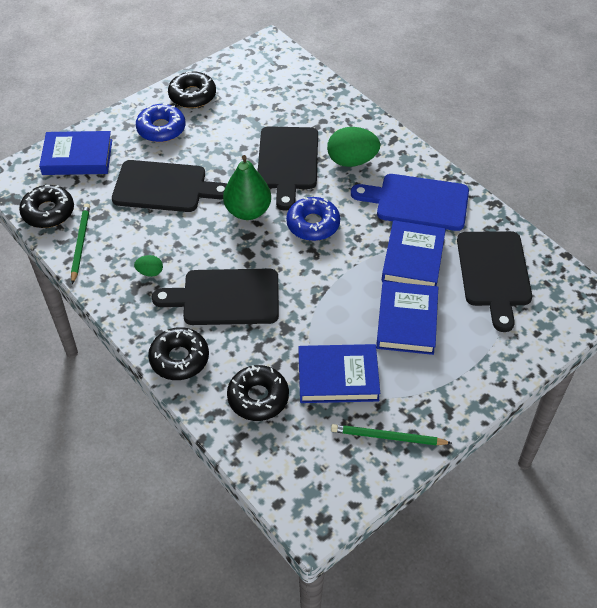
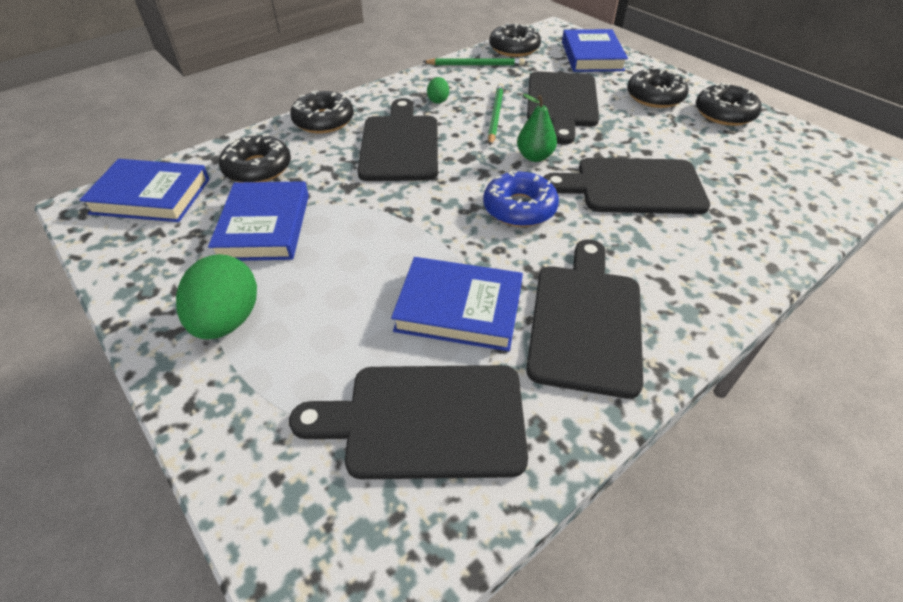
camera: 90 degrees right, 5 degrees down
(161, 129) = (655, 97): blue donut -> black donut
(248, 211) = (534, 157): green pear -> green pear, size x0.65
(352, 161) = (657, 247): green egg -> green egg (228, 320)
(388, 437) = (158, 267): green pencil -> green pencil (495, 115)
(407, 321) = (338, 295): blue book -> blue book (151, 196)
(417, 202) = (585, 321): blue cutting board -> black cutting board

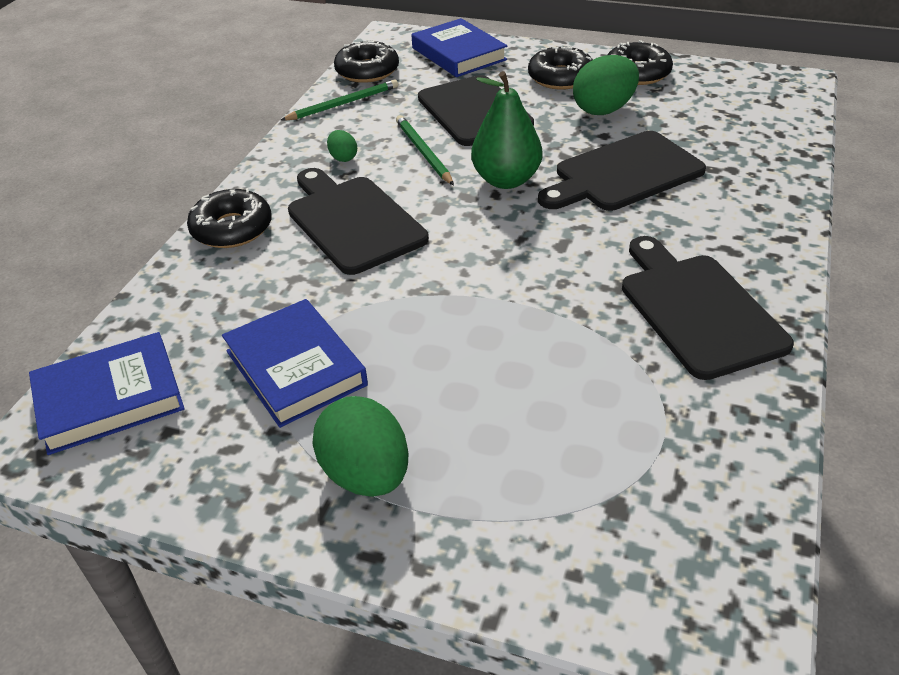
camera: 30 degrees left, 5 degrees down
(258, 168) = (212, 312): black donut -> none
(426, 421) = (652, 457): black cutting board -> none
(459, 308) = (581, 351): blue book -> none
(519, 208) = (542, 236): blue donut -> none
(534, 157) = (506, 180): green pear -> green pear, size x1.53
(666, 132) = (604, 109): none -> green egg

